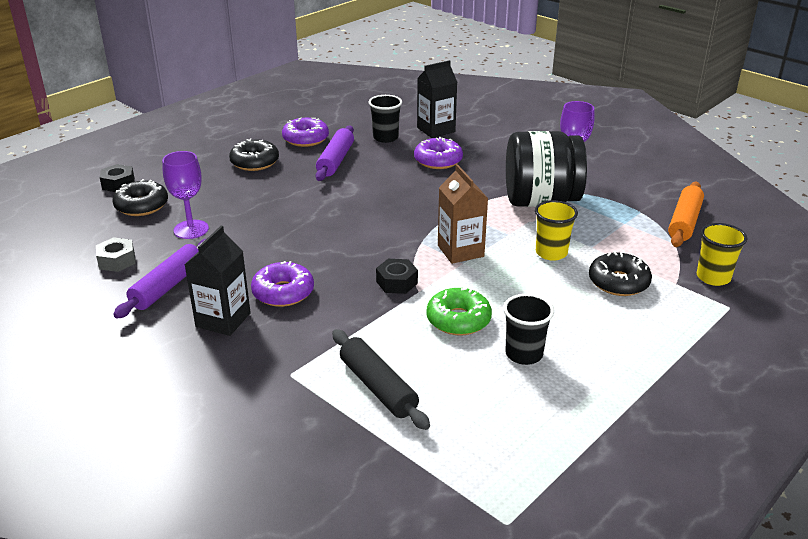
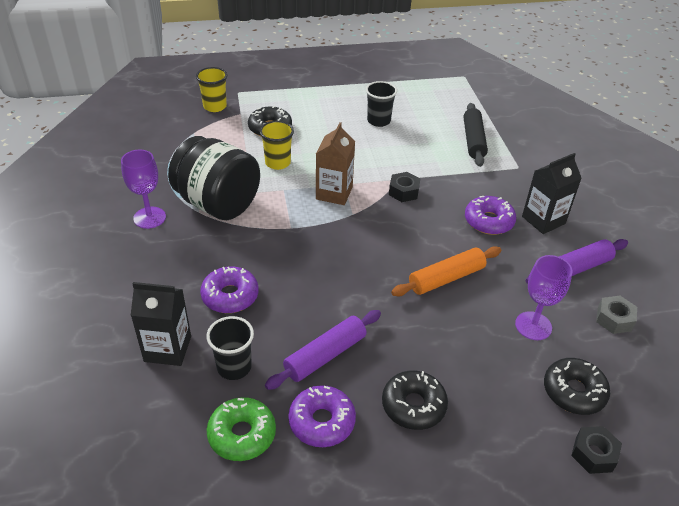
camera: 145 degrees left, 10 degrees up
(458, 320) = (392, 152): green donut -> green donut (242, 434)
(684, 222) = (159, 140): orange rolling pin -> orange rolling pin (446, 278)

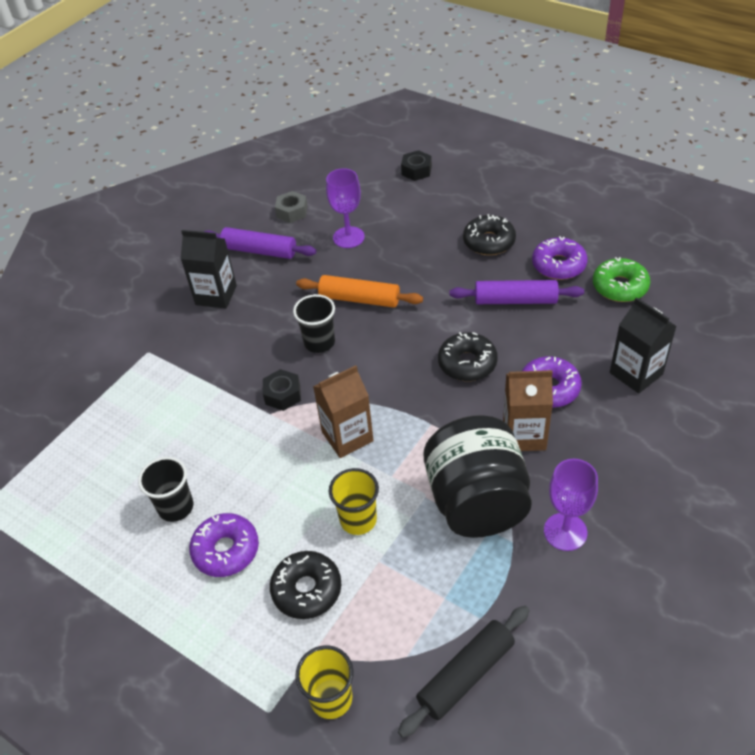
camera: 130 degrees left, 5 degrees up
(221, 255) = (524, 435): none -> brown carton
(234, 367) = (591, 330): black cup -> black cup (319, 342)
(473, 140) = (131, 409): black rolling pin -> black rolling pin (466, 675)
(488, 221) = (258, 321): purple donut -> purple donut (226, 550)
(574, 392) = (381, 196): black donut -> black donut (467, 363)

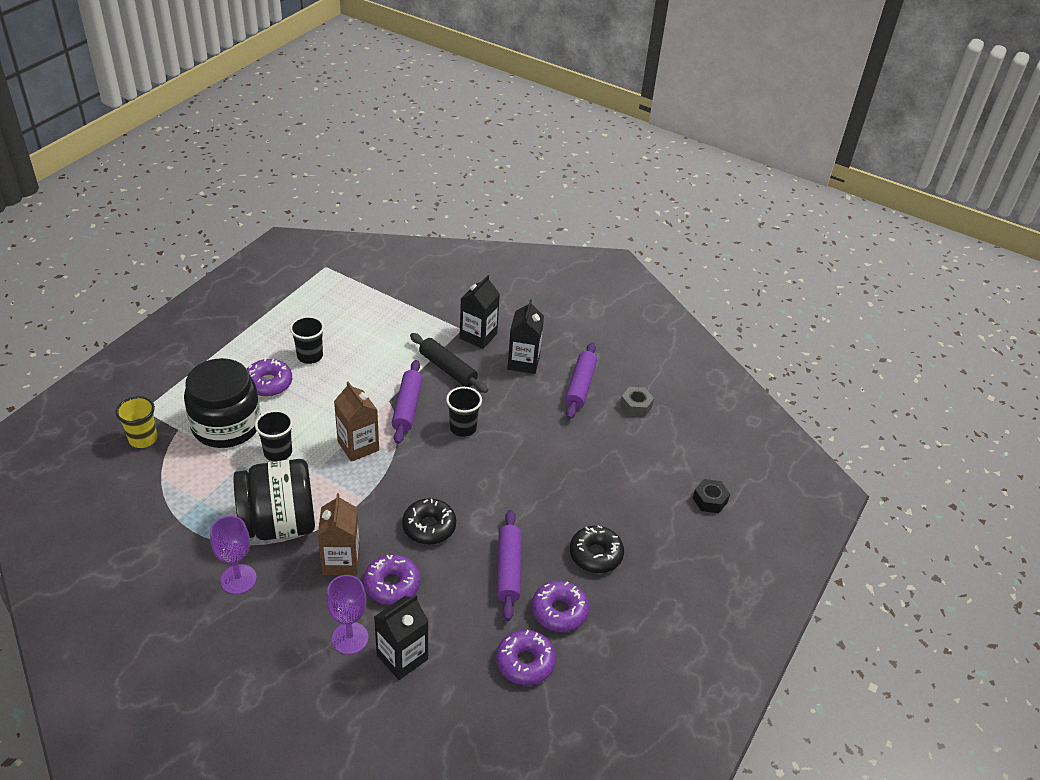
camera: 80 degrees right, 5 degrees down
(164, 335) = (478, 336): none -> black carton
(283, 395) = (407, 407): black nut -> purple rolling pin
(307, 589) = (226, 425): black donut -> black jar
(348, 237) = (600, 446): purple goblet -> purple goblet (350, 638)
(358, 520) = (278, 452): yellow cup -> black cup
(359, 299) = (515, 454): orange rolling pin -> none
(466, 675) = (137, 509): black rolling pin -> black rolling pin (447, 369)
(620, 287) = (525, 662): green donut -> purple donut

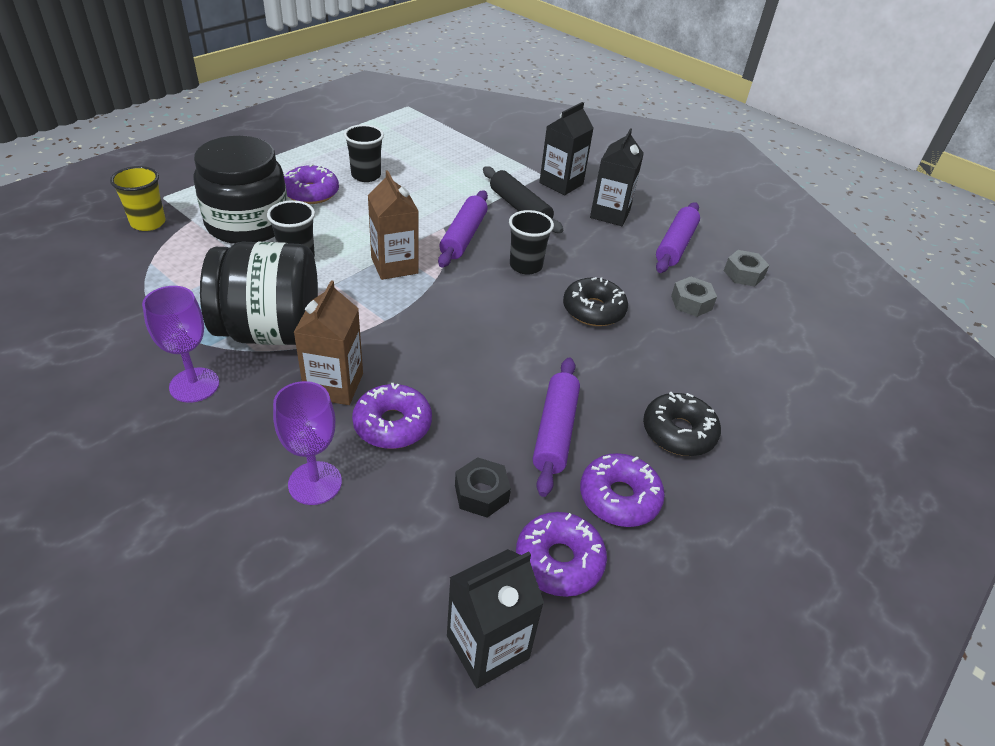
camera: 10 degrees right, 0 degrees up
(402, 657) = (380, 522): black carton -> black carton (487, 647)
(429, 527) = (459, 364): black donut -> black donut (593, 310)
(597, 440) = (691, 302): none -> grey nut
(709, 500) = (840, 391): black nut -> black nut (481, 493)

